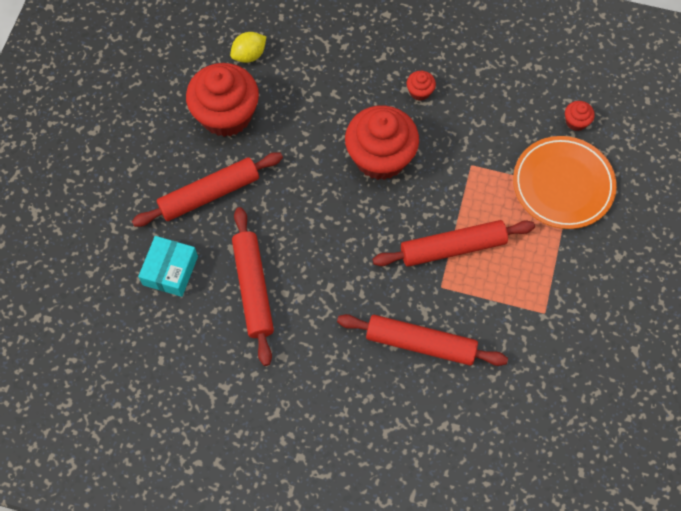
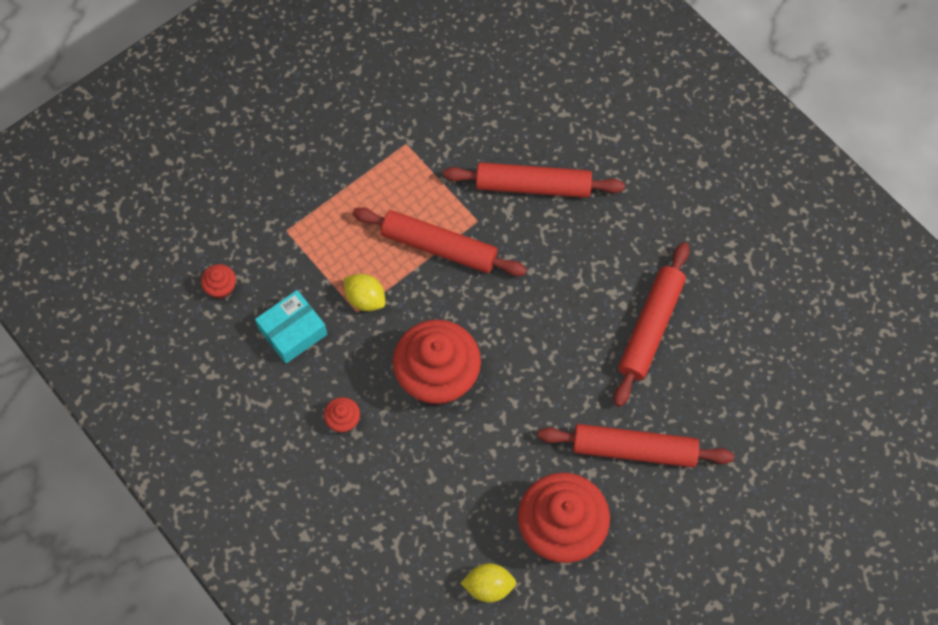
camera: 145 degrees left, 0 degrees up
(170, 270) = (720, 395): turquoise box -> turquoise box (293, 331)
(420, 343) = (533, 186): red rolling pin -> red rolling pin turned 45 degrees counterclockwise
(473, 177) = (365, 299): none -> yellow lemon
(563, 185) = (290, 238): orange plate -> none

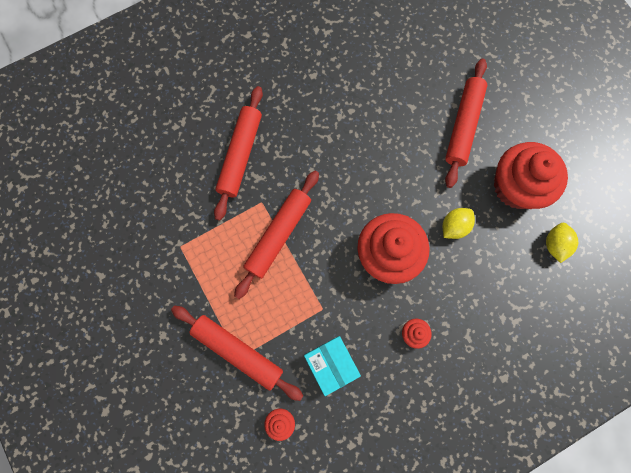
camera: 80 degrees left, 10 degrees up
(365, 299) = (312, 300): yellow lemon -> yellow lemon (454, 226)
(650, 327) = (372, 96): red rolling pin -> red rolling pin (237, 352)

